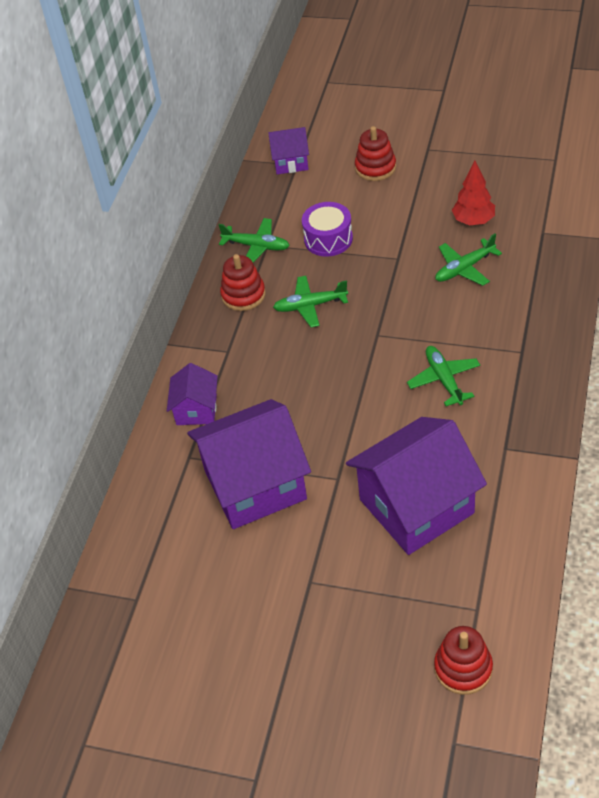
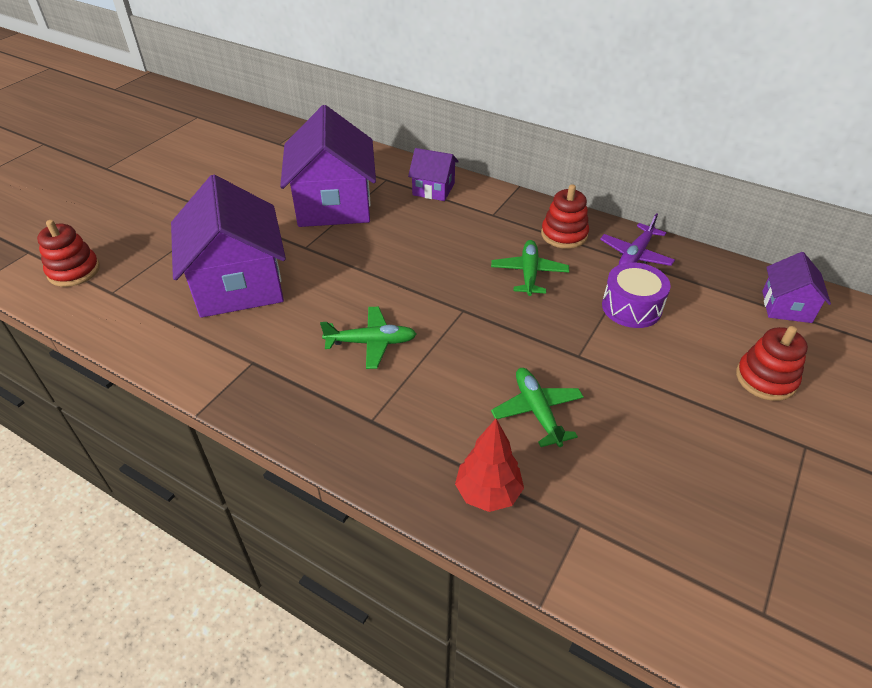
camera: 100 degrees right, 5 degrees down
(256, 246) = (635, 255): green plane -> purple plane
(473, 221) = (628, 449): red tree -> red tree (488, 493)

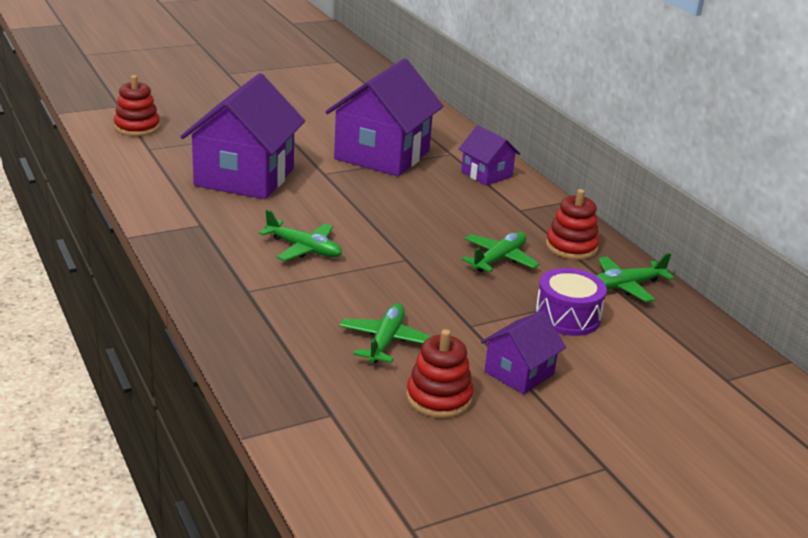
camera: 30 degrees right, 15 degrees down
(488, 493) = (283, 366): red tree -> none
(635, 255) = (625, 286): purple plane -> green plane
(765, 379) = (633, 413): red stacking toy -> red stacking toy (439, 398)
(786, 306) = (737, 379): purple house -> purple house (519, 373)

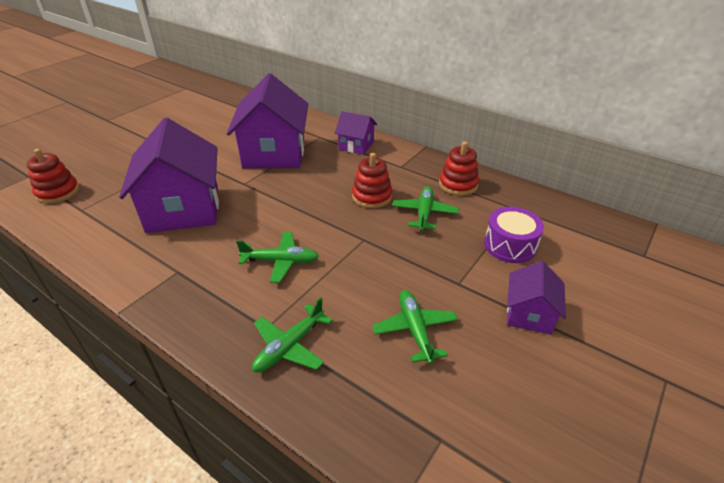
camera: 25 degrees left, 10 degrees up
(439, 398) = (502, 371): red stacking toy -> red stacking toy (372, 196)
(625, 286) = (517, 203): green plane -> green plane (289, 346)

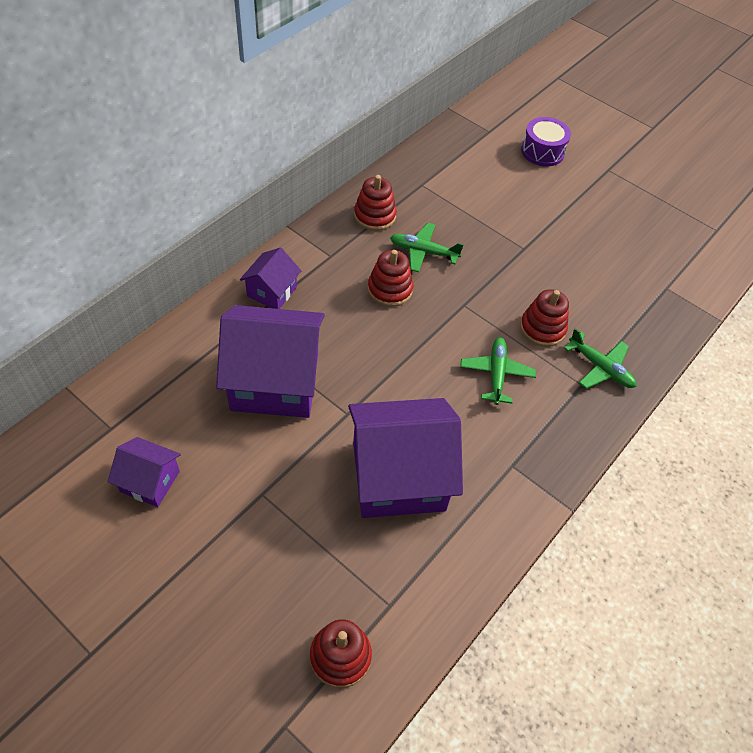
camera: 90 degrees left, 15 degrees up
(342, 296) = (542, 328): none -> red stacking toy
(415, 329) = (576, 285): green plane -> none
(510, 245) = (475, 204): purple drum -> purple drum (542, 151)
(529, 314) = (556, 215): purple house -> purple house (150, 481)

